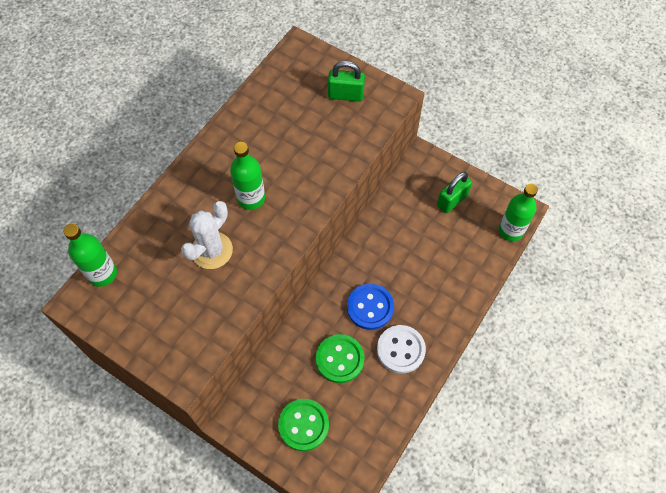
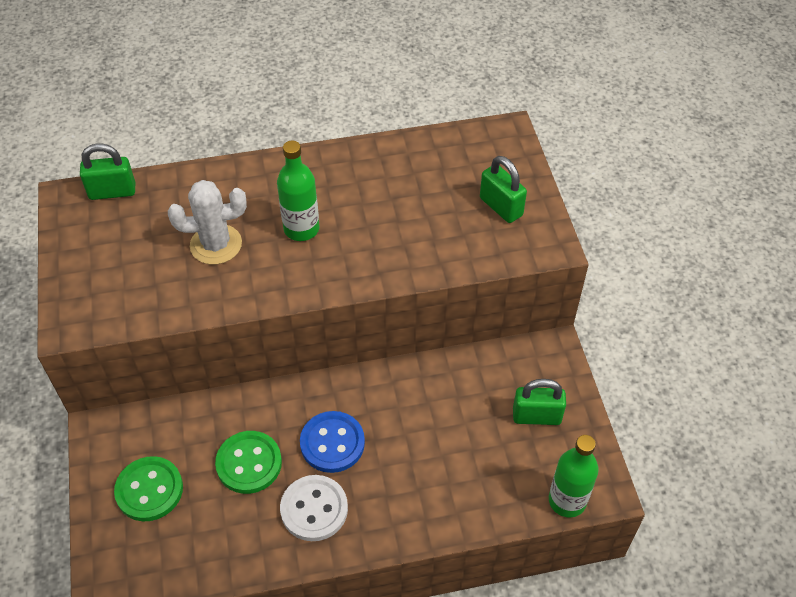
camera: 45 degrees right, 10 degrees down
(102, 274) = (112, 192): green bottle -> green padlock

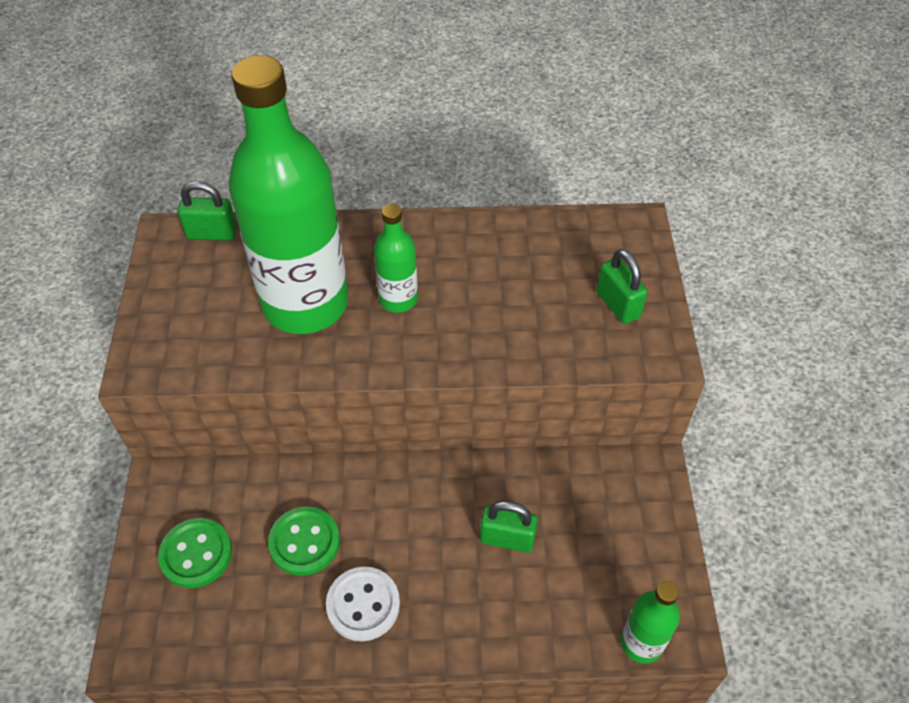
camera: 10 degrees right, 0 degrees up
(216, 244) = (305, 304): white cactus -> green bottle
(332, 443) = (396, 534): blue button -> none
(536, 416) = (623, 540): green padlock -> green padlock (507, 538)

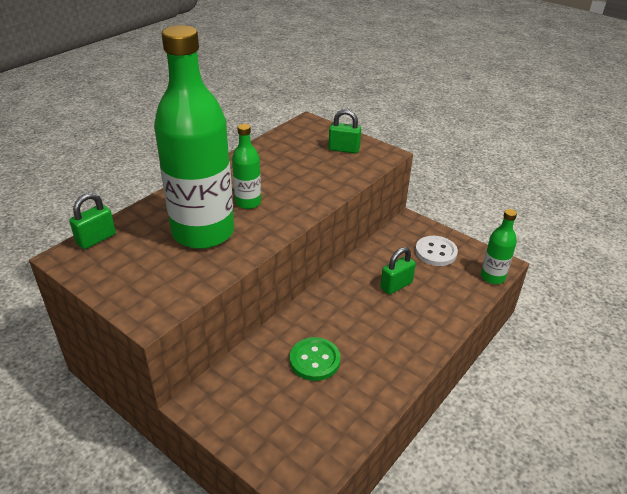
camera: 50 degrees left, 15 degrees down
(196, 554) = (267, 414): green button -> none
(363, 605) = (379, 358): white button -> white button (436, 252)

